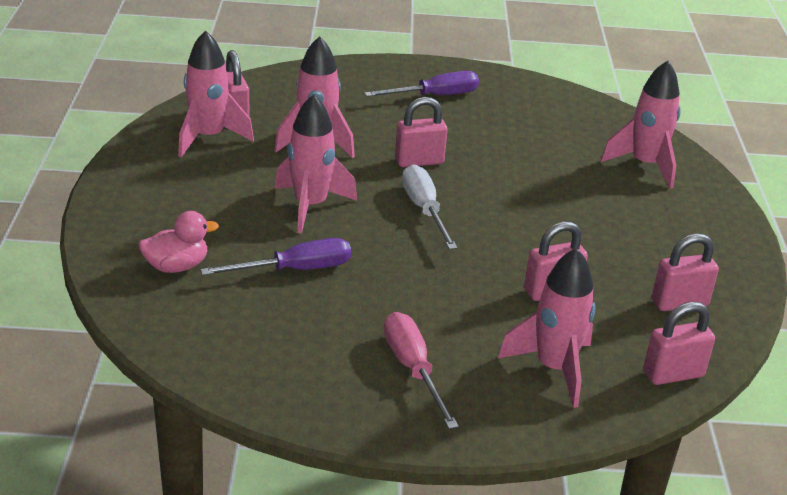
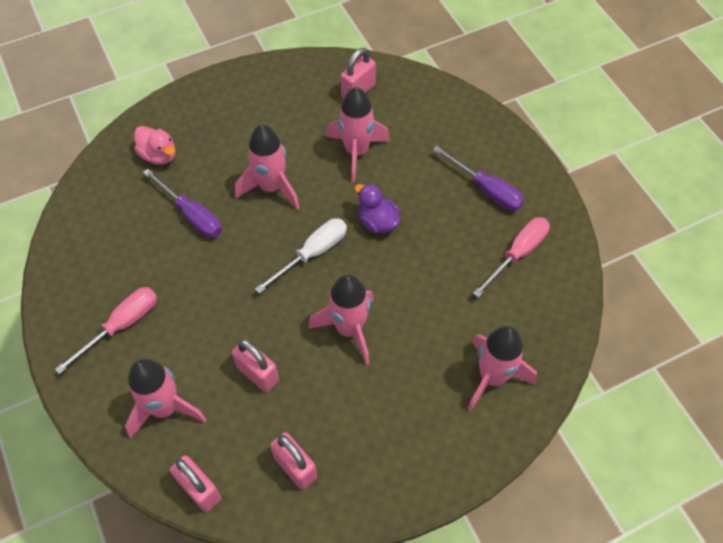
camera: 65 degrees right, 25 degrees up
(208, 138) = (317, 93): pink rocket -> pink rocket (349, 329)
(419, 161) = (377, 222): pink padlock -> purple duck
(521, 108) = (517, 254): none -> pink screwdriver

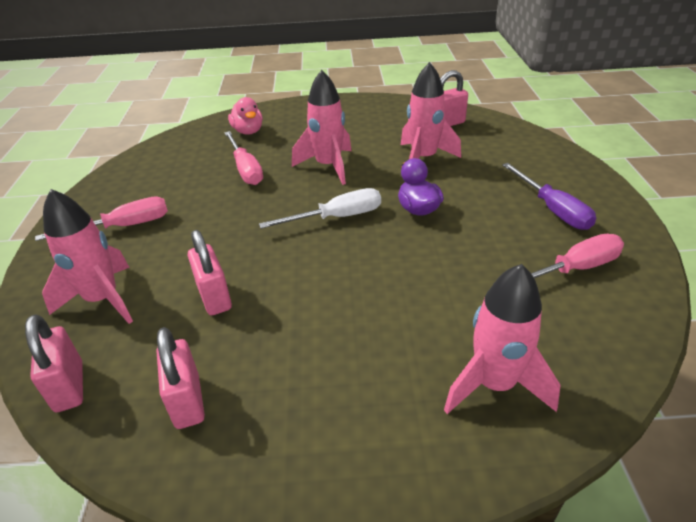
camera: 25 degrees right, 20 degrees down
(192, 215) = (245, 169): purple screwdriver -> pink screwdriver
(349, 329) = (337, 286): pink rocket -> none

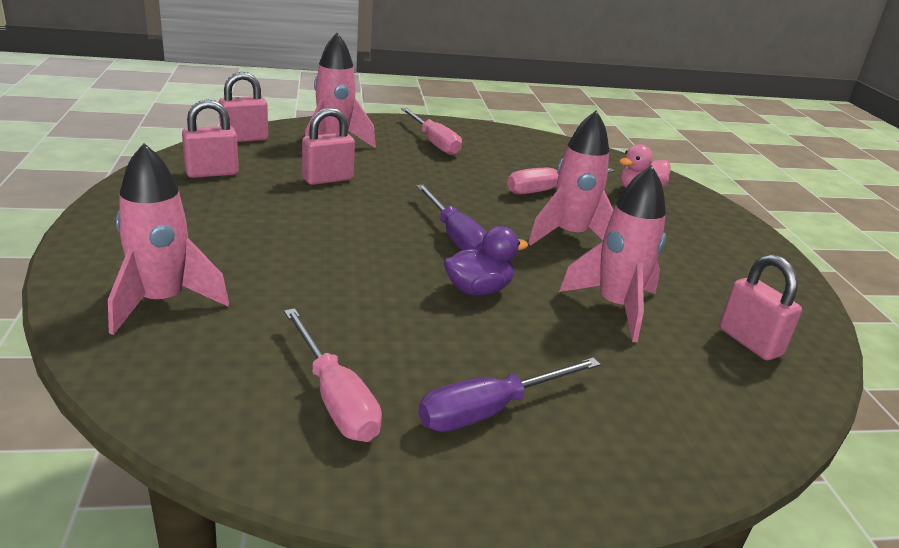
camera: 80 degrees right, 10 degrees down
(337, 217) = (455, 237): white screwdriver -> purple screwdriver

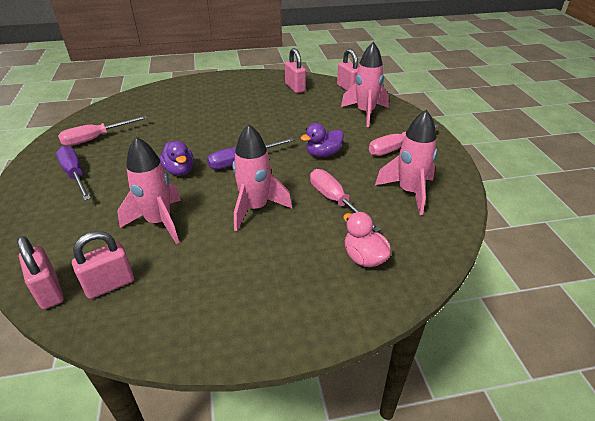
camera: 90 degrees right, 10 degrees up
(162, 302) = (168, 98): pink rocket -> pink rocket (409, 192)
(328, 179) = (305, 117): pink padlock -> pink padlock (49, 291)
(442, 182) = (323, 154): none -> purple duck

